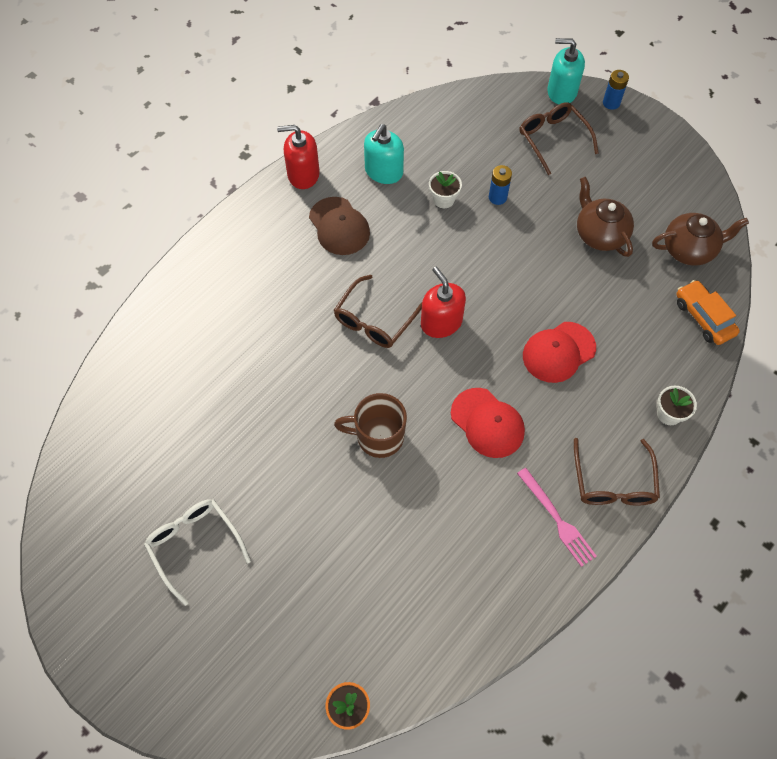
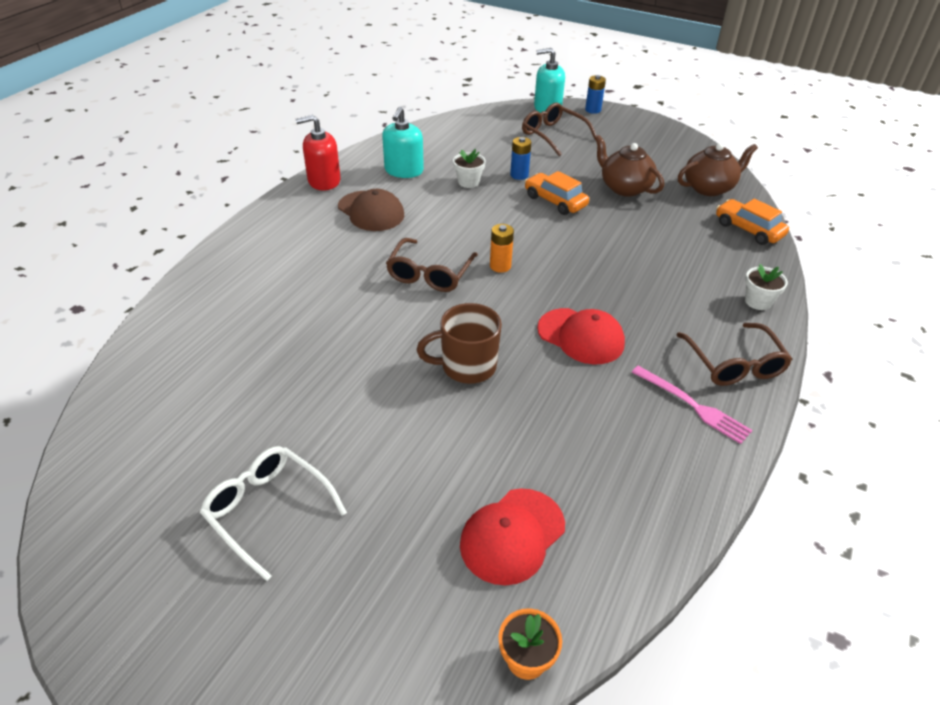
camera: 15 degrees left, 20 degrees down
(441, 322) = (500, 266): red soap dispenser -> orange battery
(522, 242) = (555, 201): none -> orange car
(558, 352) = (627, 272): red cap -> red cap (512, 536)

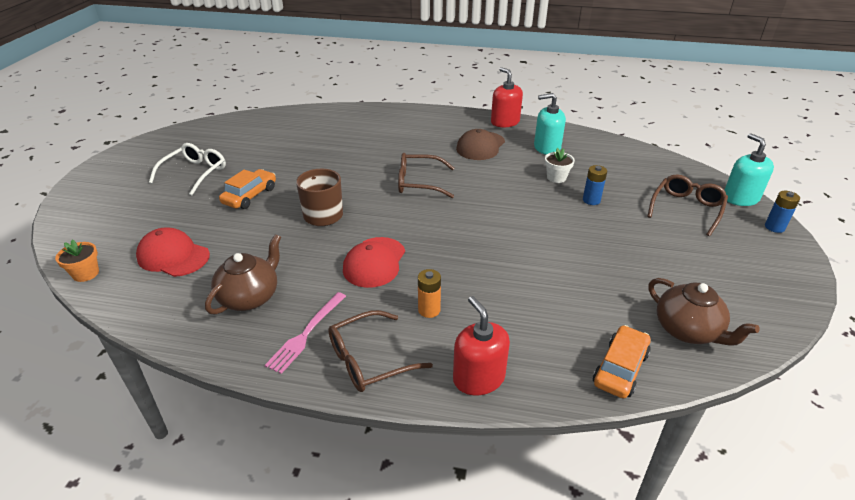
camera: 75 degrees right, 5 degrees down
(500, 266) = (446, 211): orange battery -> orange battery (429, 310)
(555, 201) = (564, 225): orange car -> orange car (250, 196)
(624, 188) = (627, 265): brown teapot -> brown teapot (250, 297)
(758, 301) = (478, 378): white flower pot -> red soap dispenser

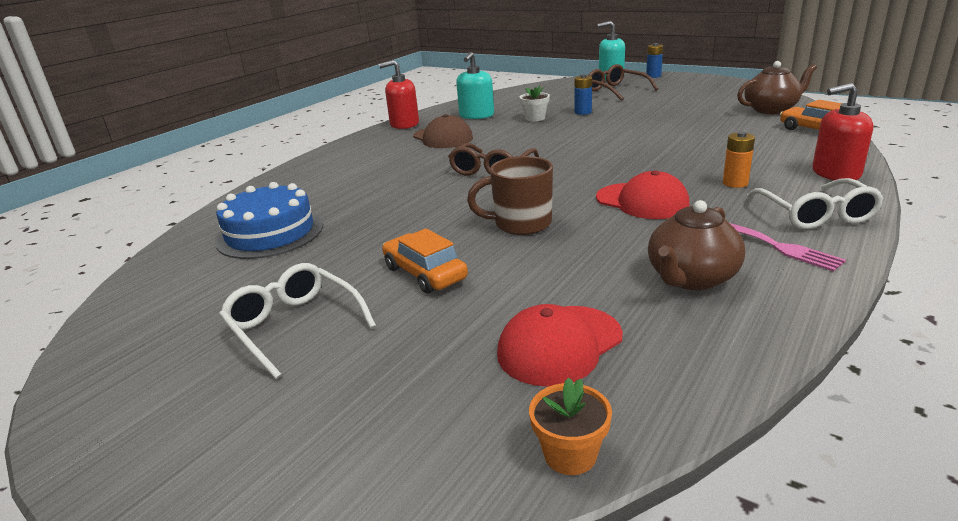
camera: 65 degrees left, 10 degrees down
(250, 297) = (691, 278): brown teapot -> brown teapot turned 105 degrees counterclockwise
(294, 134) = (270, 233): none -> blue cake
(370, 359) = (815, 214): brown glasses -> white glasses

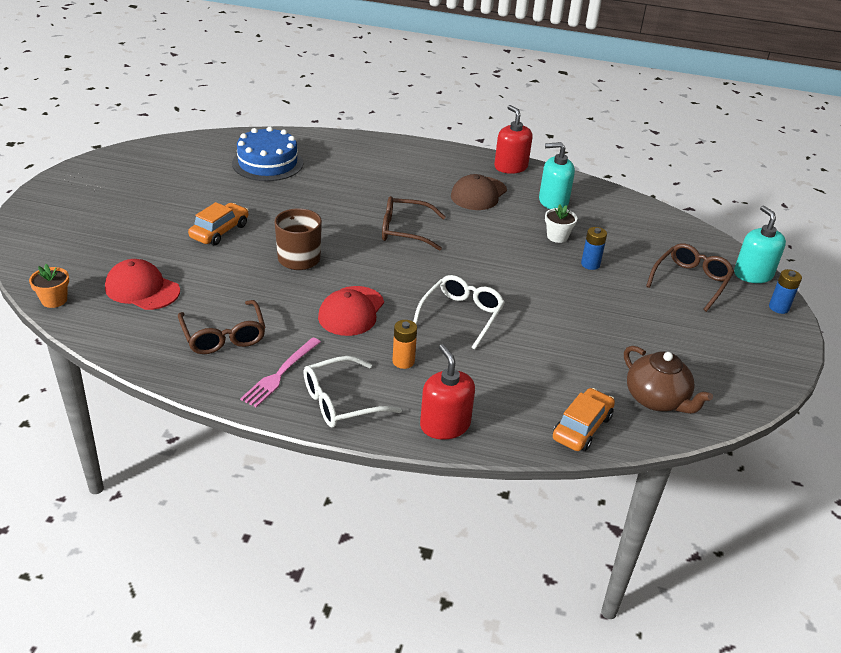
camera: 65 degrees right, 10 degrees up
(294, 326) = (157, 201): white glasses -> white glasses (461, 316)
(691, 278) = (223, 335): brown teapot -> brown glasses

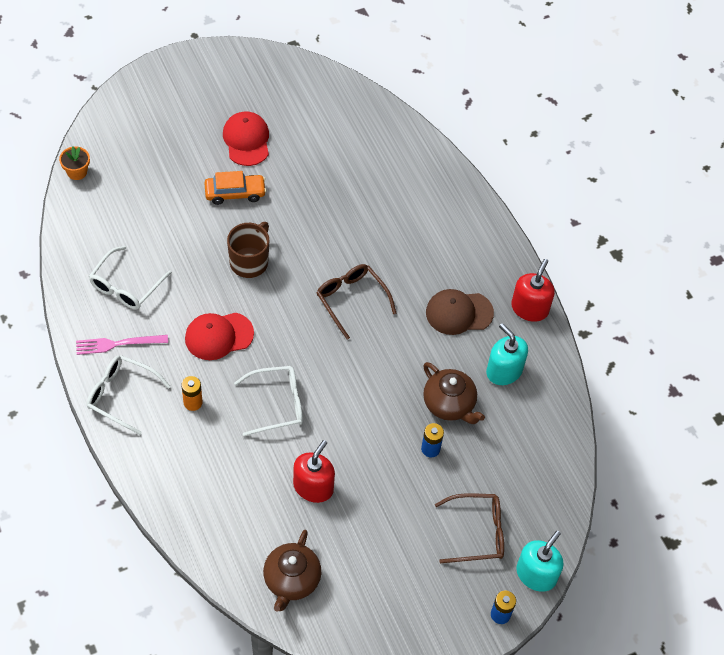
camera: 50 degrees right, 20 degrees up
(142, 289) = (130, 205): red cap -> red cap (246, 140)
(223, 335) = (126, 286): brown glasses -> white glasses
(267, 163) = (354, 150): blue cake -> none
(445, 425) = (150, 467): red soap dispenser -> red soap dispenser (313, 487)
(557, 236) = (449, 404): white flower pot -> brown teapot
(582, 427) = (218, 548): orange car -> none

